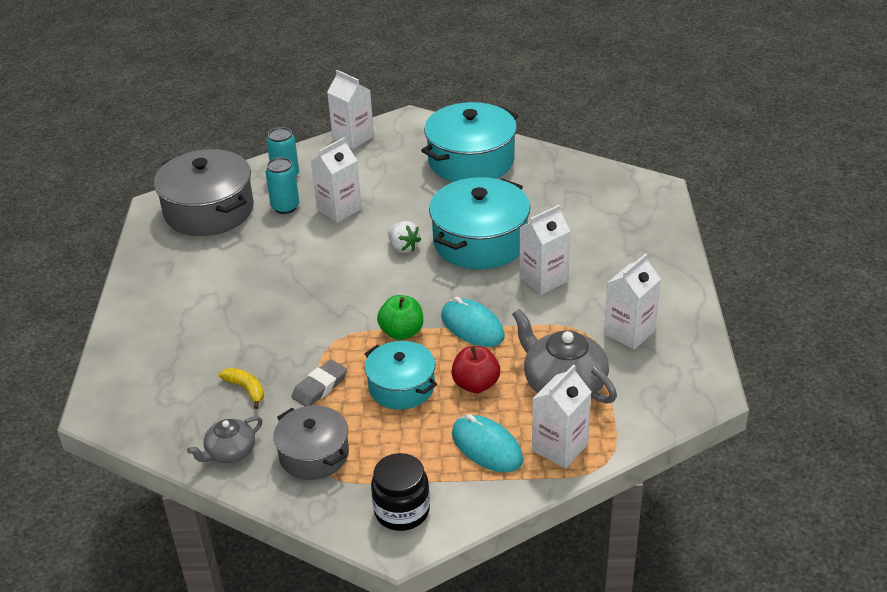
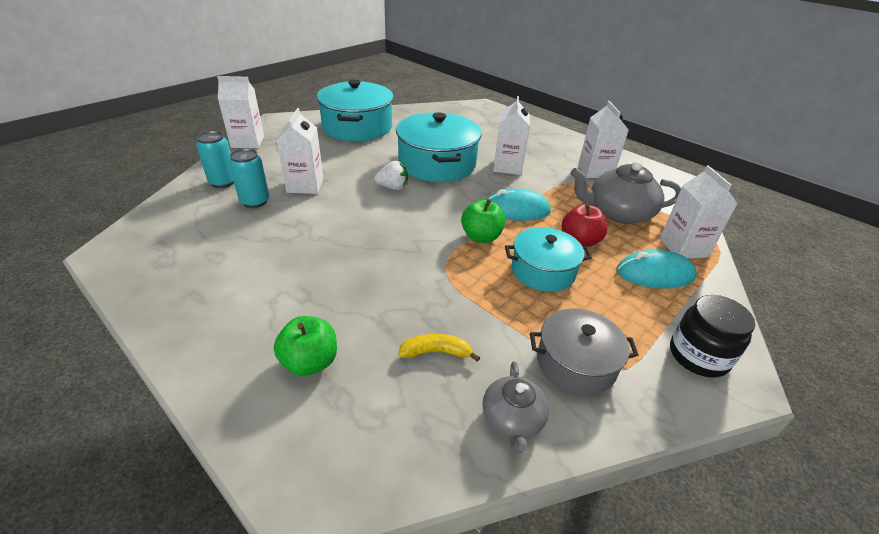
camera: 50 degrees left, 0 degrees up
(176, 348) = (310, 362): none -> green apple
(209, 210) = (178, 233): grey pot -> none
(320, 387) = (491, 308): grey eraser -> none

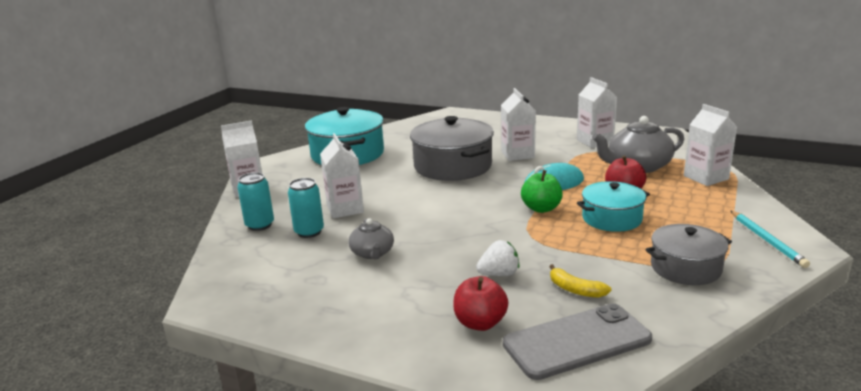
camera: 15 degrees left, 15 degrees down
(310, 362) = (480, 323): green apple -> red apple
(383, 425) = (577, 342): none -> grey phone
(393, 187) = (430, 192): white strawberry -> white strawberry (499, 274)
(436, 352) = (575, 289): yellow banana -> yellow banana turned 120 degrees counterclockwise
(437, 164) = (452, 166): turquoise pot -> grey pot
(512, 419) = (668, 311): grey teapot -> grey teapot (372, 253)
(654, 274) = (698, 199): turquoise mouse -> none
(698, 356) = (767, 240): black jar -> turquoise pencil

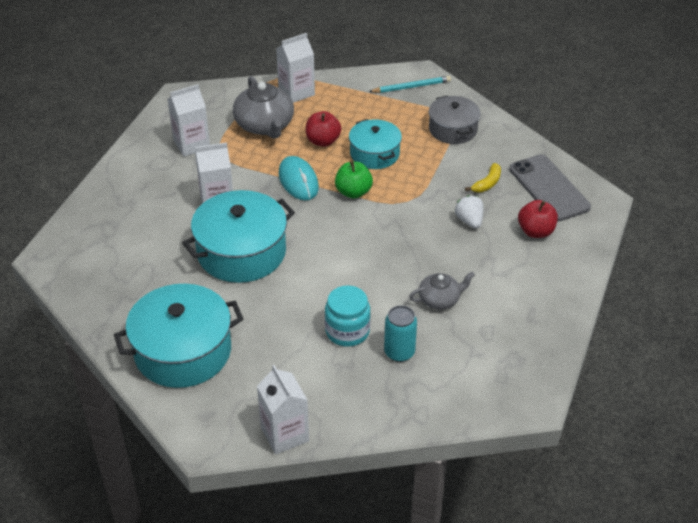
camera: 95 degrees left, 20 degrees up
(260, 225) = (383, 398): turquoise can -> none
(345, 209) = (347, 331): white carton -> turquoise jar
(452, 166) = (241, 252): grey pot -> turquoise pot

